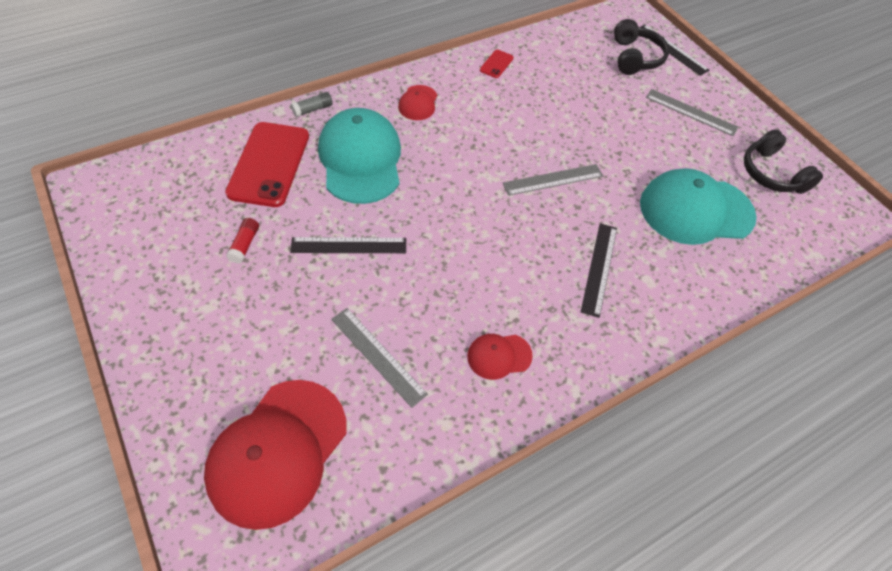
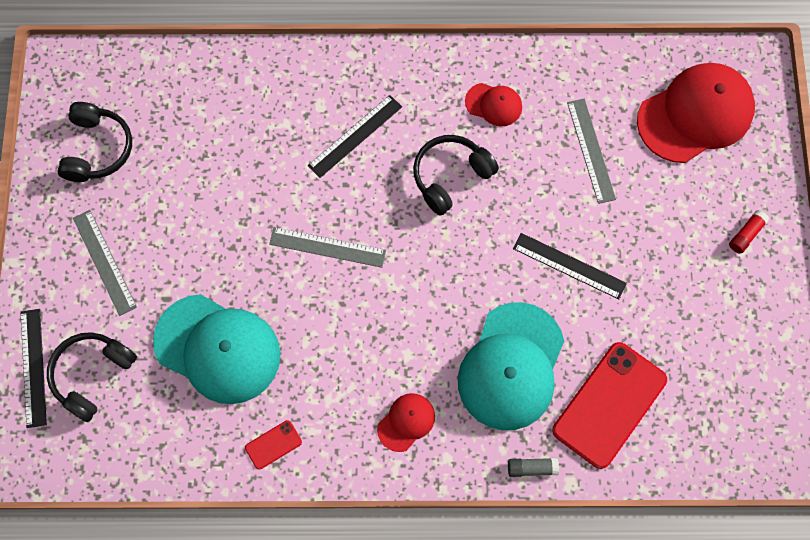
camera: 145 degrees left, 15 degrees up
(245, 244) = (665, 312): red glue stick -> red glue stick (746, 234)
(495, 272) = (450, 177): none -> black headphones
(696, 210) = (214, 147): turquoise cap -> turquoise cap (217, 349)

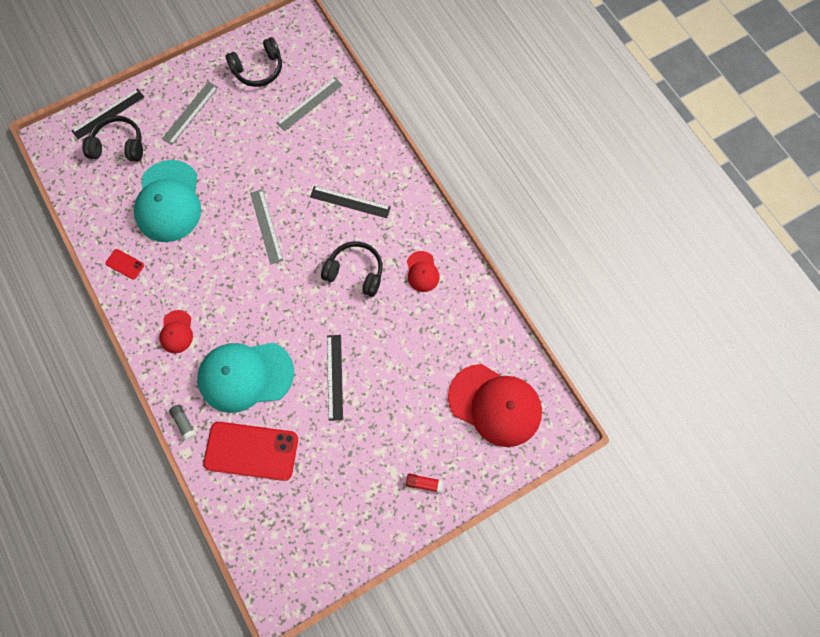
camera: 60 degrees right, 0 degrees up
(406, 422) = (176, 332): red cap -> red cap turned 75 degrees clockwise
(590, 150) = (426, 349): grey ruler -> grey ruler (309, 104)

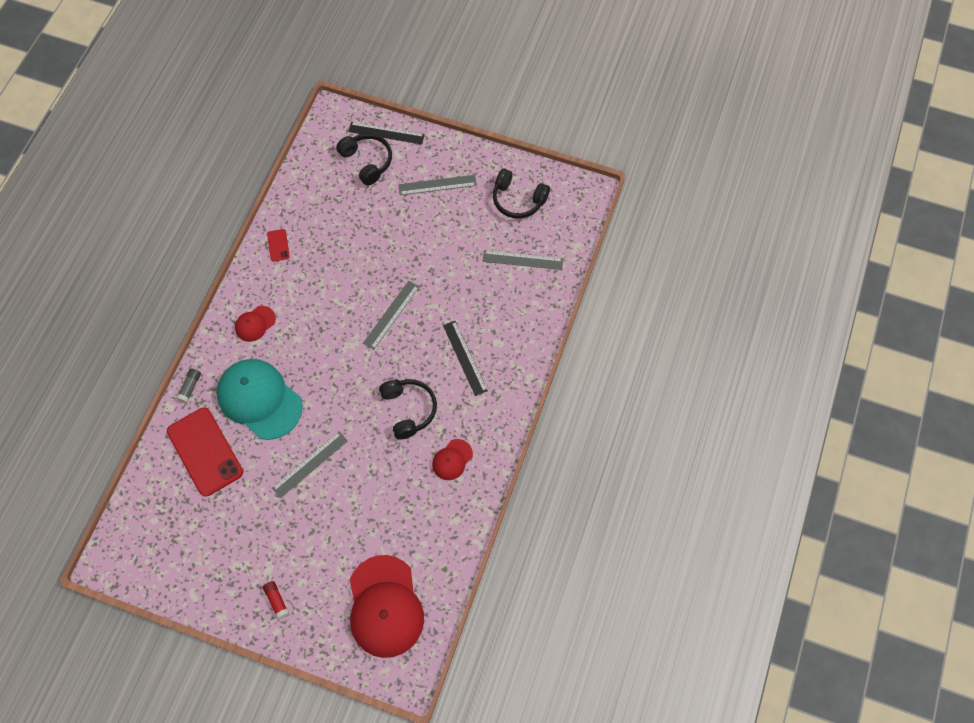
camera: 50 degrees right, 5 degrees down
(168, 201) = (352, 232): turquoise cap -> none
(334, 377) = (310, 464): black ruler -> grey ruler

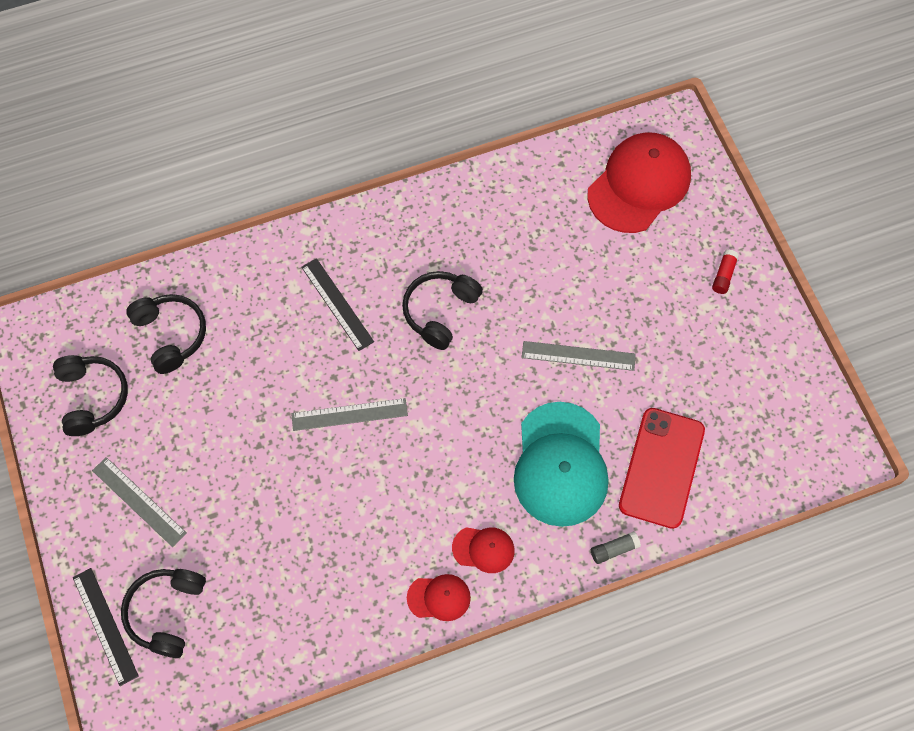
camera: 130 degrees left, 0 degrees up
(278, 245) = (367, 615): red phone -> none
(452, 459) = (455, 234): red cap -> red cap (439, 597)
(465, 357) = (337, 304): black ruler -> black ruler turned 60 degrees counterclockwise
(522, 260) = (171, 335): grey ruler -> black headphones

